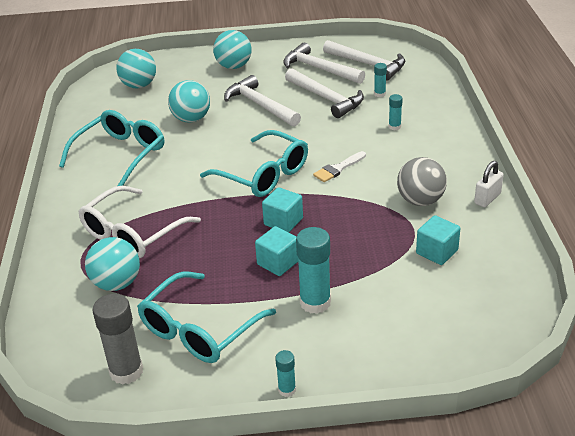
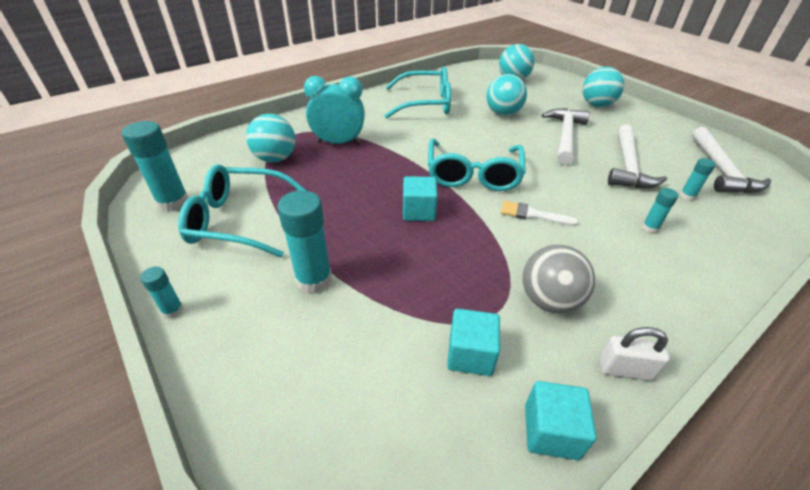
camera: 55 degrees right, 5 degrees up
(126, 371) = (173, 202): grey glue stick -> turquoise glue stick
(132, 233) = (338, 143): white glasses -> turquoise clock
(278, 263) = (357, 231): turquoise cube -> turquoise cube (551, 431)
(319, 69) = (664, 145): white hammer -> none

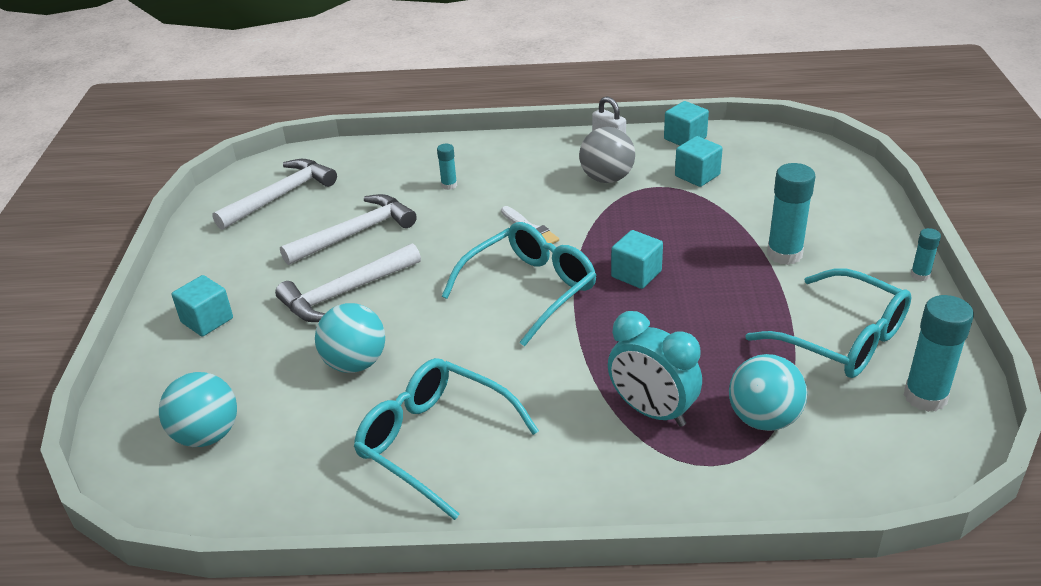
camera: 140 degrees left, 5 degrees down
(596, 105) = (207, 320): turquoise ball -> turquoise cube
(687, 196) = (365, 191): turquoise glue stick -> none

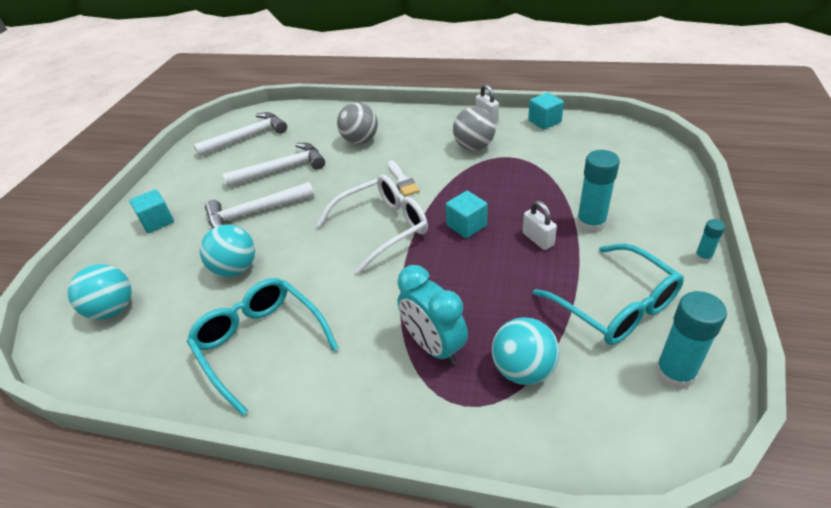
camera: 15 degrees right, 5 degrees up
(449, 185) = (360, 140): turquoise glue stick -> grey ball
(530, 289) = (383, 227): turquoise glasses -> white glasses
(697, 175) = (543, 151): turquoise cube -> none
(729, 279) = (538, 239): none -> white padlock

